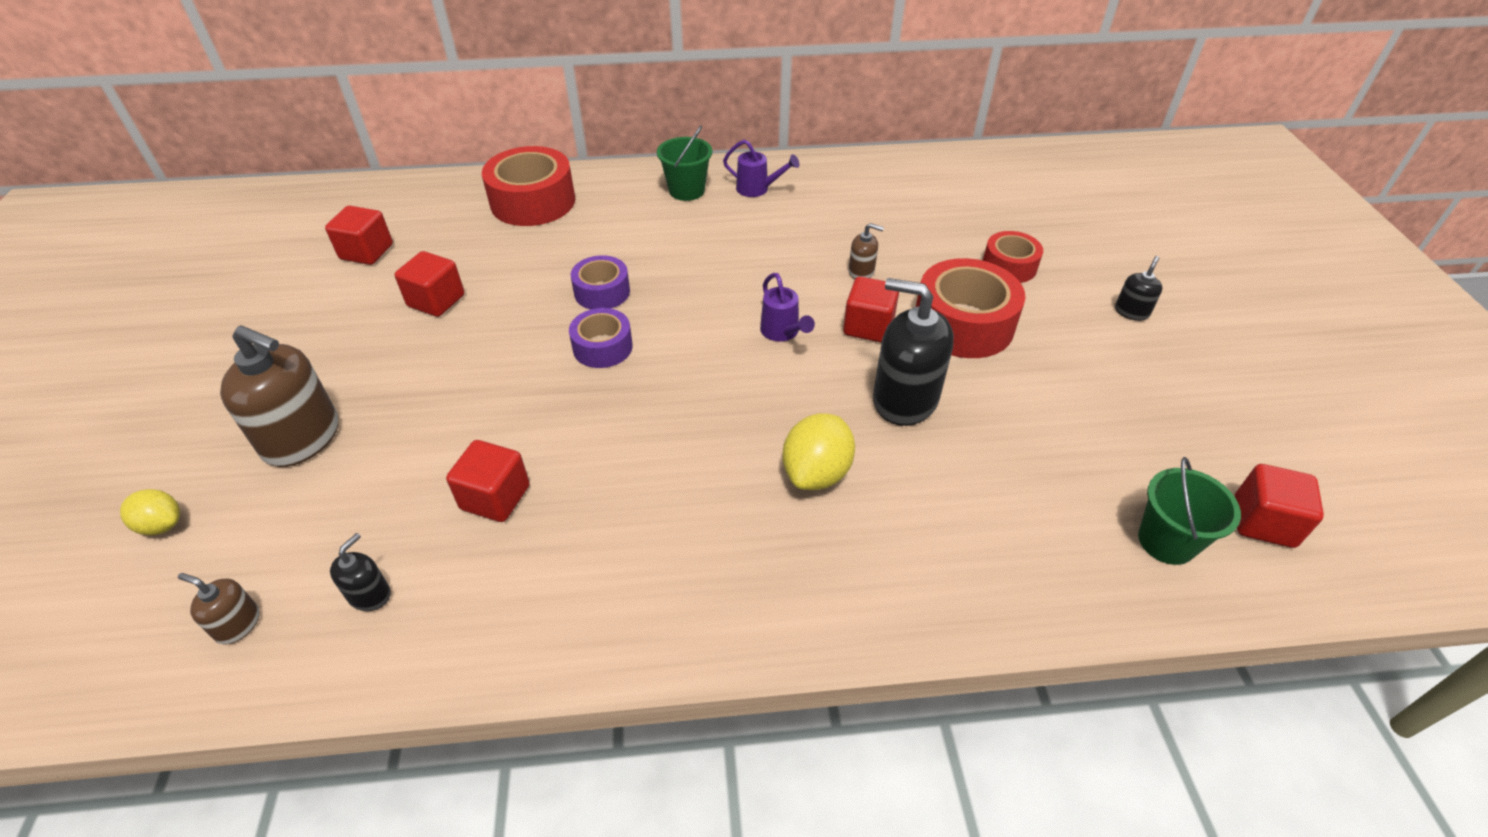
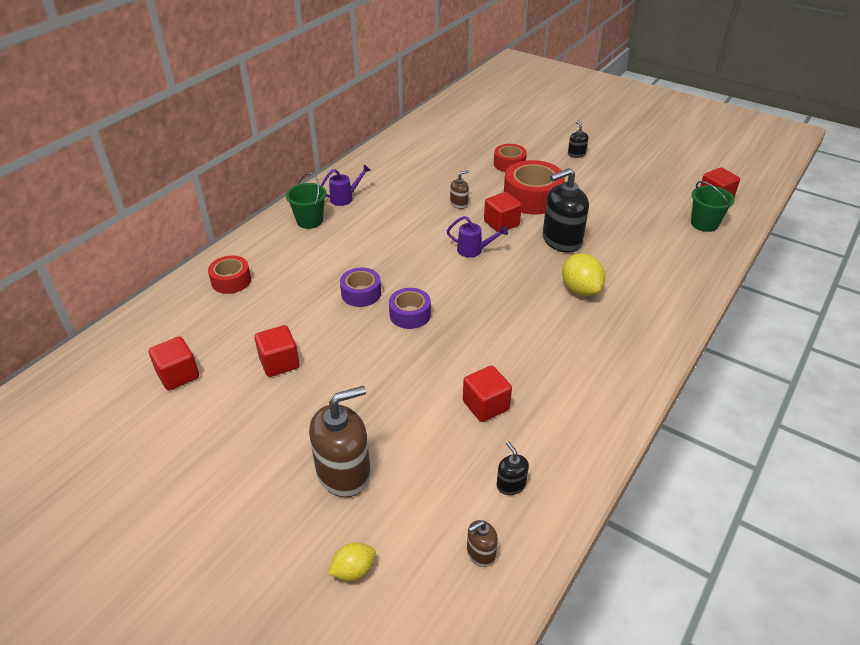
camera: 50 degrees left, 5 degrees down
(533, 201) = (231, 281): red tape -> red tape, size x0.58

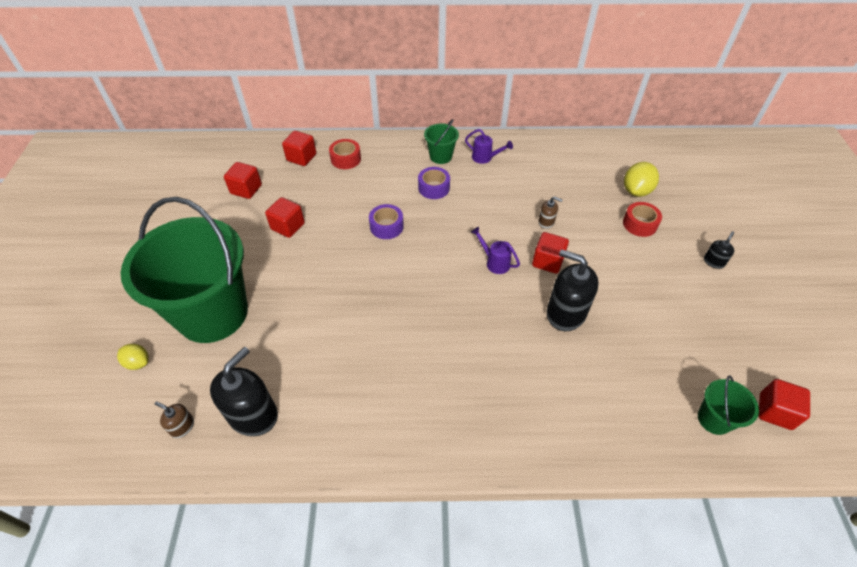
camera: 55 degrees right, 10 degrees up
(344, 472) = (213, 313): brown soap dispenser -> green bucket
(410, 314) = (386, 265): purple tape -> purple tape (434, 188)
(474, 250) = (494, 262): purple watering can -> purple watering can turned 150 degrees clockwise
(486, 405) = (322, 360): red cube -> red cube (301, 157)
(511, 485) = (253, 415): black soap dispenser -> black soap dispenser, size x2.12
(532, 198) = (606, 263): red tape -> none
(580, 290) = (509, 358): yellow lemon -> yellow lemon (636, 191)

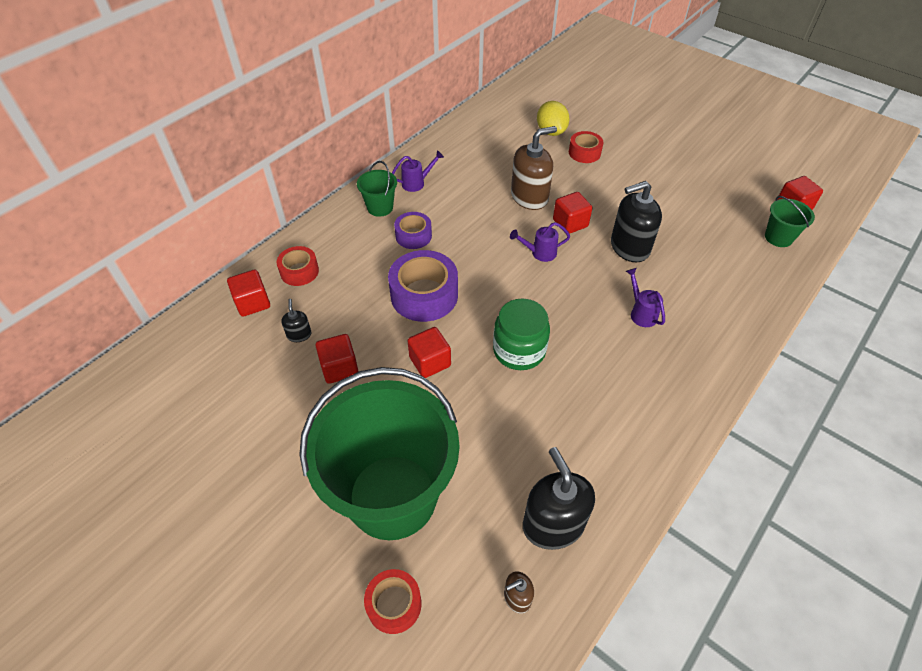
camera: 50 degrees left, 0 degrees up
(138, 362) = (394, 604): yellow lemon -> red tape
(246, 189) = (242, 374): red cube -> red cube (430, 362)
(386, 226) = (424, 295): purple tape -> purple tape, size x1.72
(387, 306) = (519, 350): none -> green jar
(501, 361) = (641, 313): none -> purple watering can
(546, 222) = (529, 197): brown soap dispenser -> brown soap dispenser, size x2.12
(713, 262) = (654, 145): black soap dispenser -> black soap dispenser (299, 335)

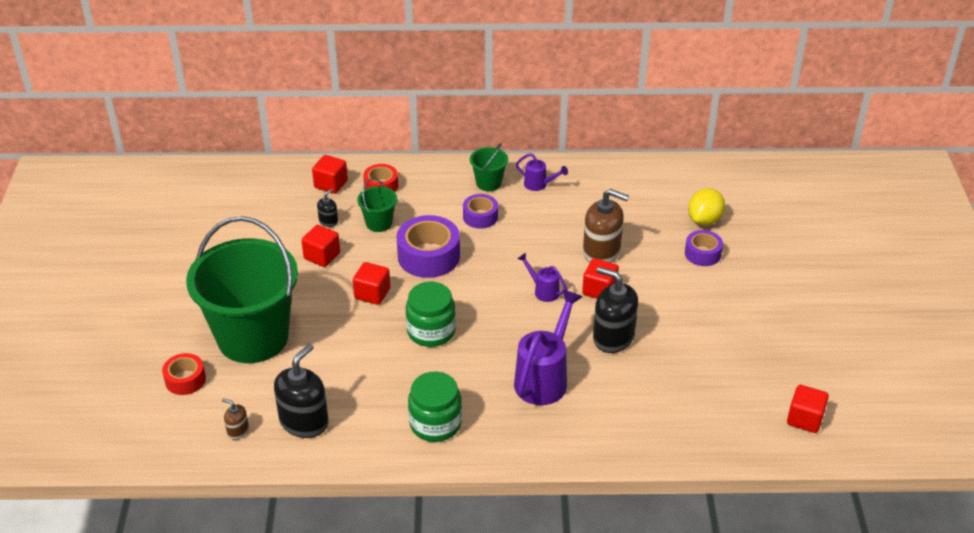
camera: 50 degrees right, 10 degrees down
(584, 153) = (702, 254): red tape -> purple tape
(638, 418) = (435, 423): none -> green jar
(641, 313) = (544, 378): purple watering can -> purple watering can, size x1.98
(778, 237) = (745, 425): green bucket -> green bucket (379, 223)

